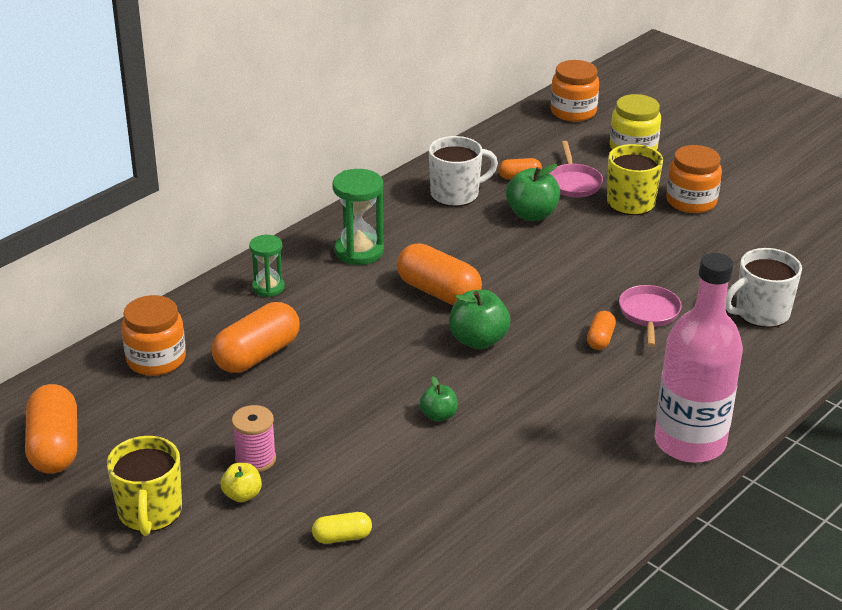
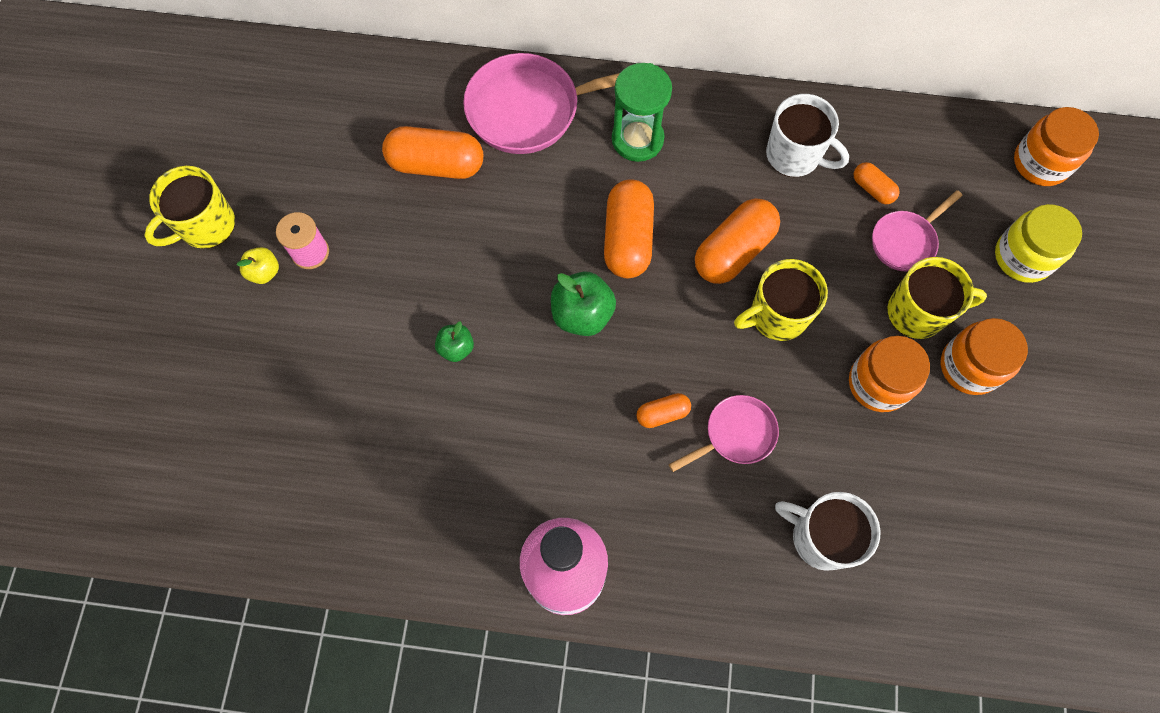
camera: 55 degrees right, 35 degrees up
(54, 447) = (235, 113): orange capsule -> orange capsule (733, 251)
(156, 359) = (379, 101): orange jar -> orange jar (878, 383)
(268, 288) = (531, 109): green hourglass -> pink pan
(342, 537) = (262, 373): yellow capsule -> none
(532, 214) = (816, 238): green apple -> none
(574, 257) = (776, 316): none -> yellow mug

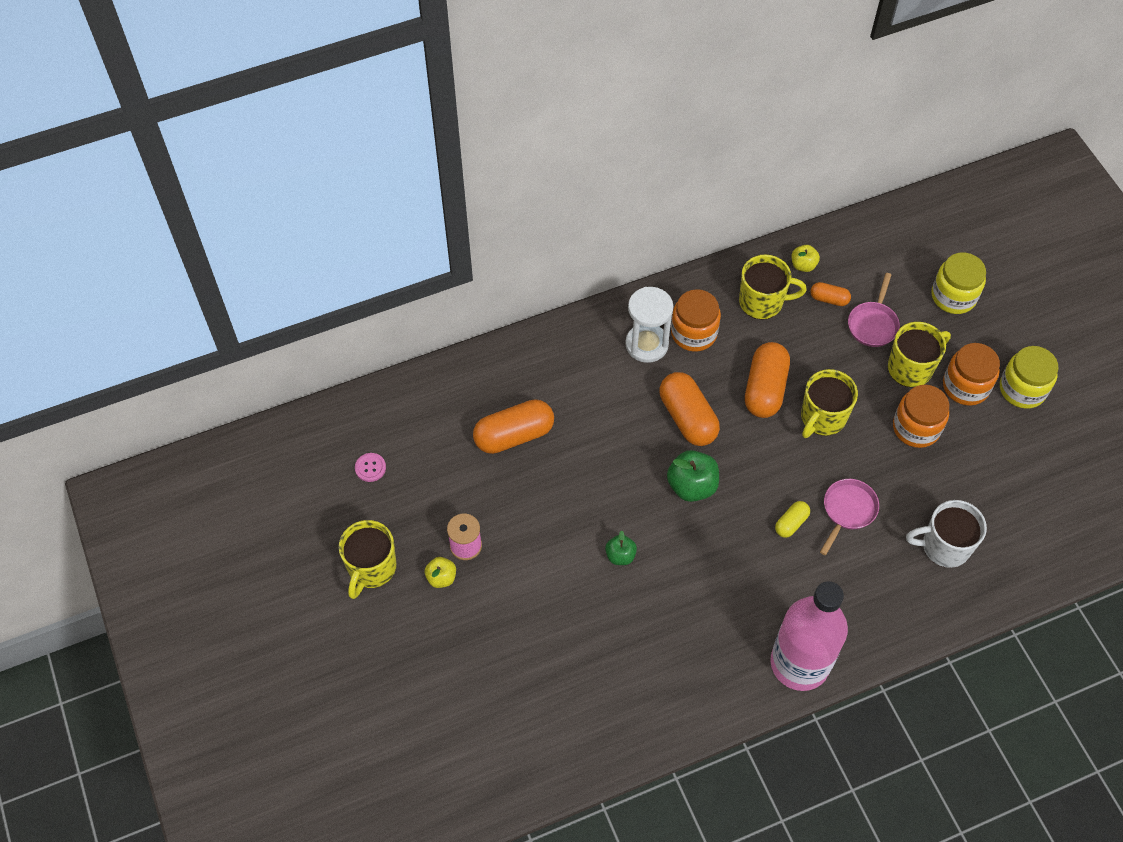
camera: 30 degrees left, 10 degrees down
(275, 125) = (370, 468): none -> pink button
(531, 109) = (555, 361): pink pan -> none
(637, 139) = (646, 344): green hourglass -> white hourglass
(662, 414) = (791, 523): orange capsule -> yellow capsule
(794, 155) = (762, 302): white mug -> yellow mug
(867, 138) = (803, 265): none -> yellow apple
(1037, 405) = (1022, 389): none -> yellow jar
(1040, 163) = (925, 227): orange jar -> orange jar (693, 333)

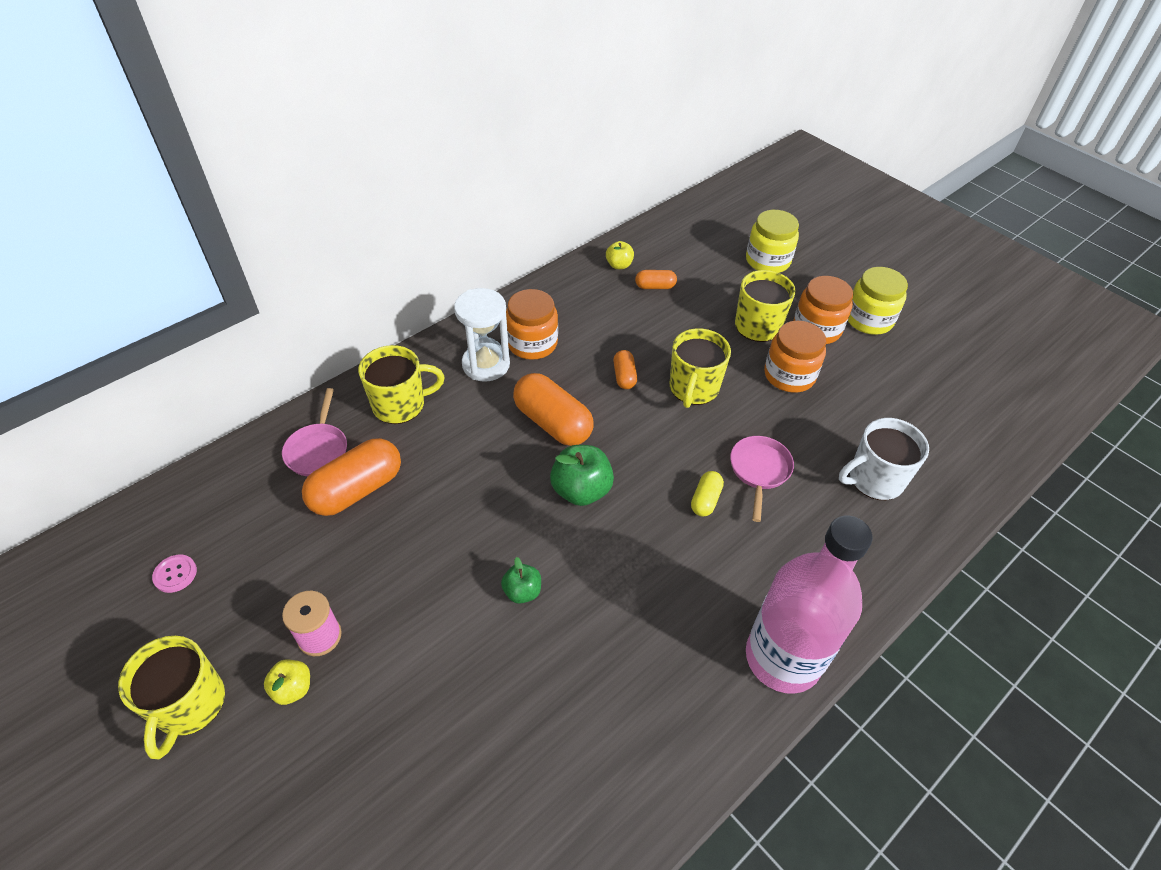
camera: 20 degrees left, 10 degrees down
(762, 302) = (592, 302): yellow mug -> yellow mug (400, 405)
(765, 389) = (624, 376): orange capsule -> orange capsule, size x0.51
(873, 324) = (705, 298): pink pan -> pink pan (318, 450)

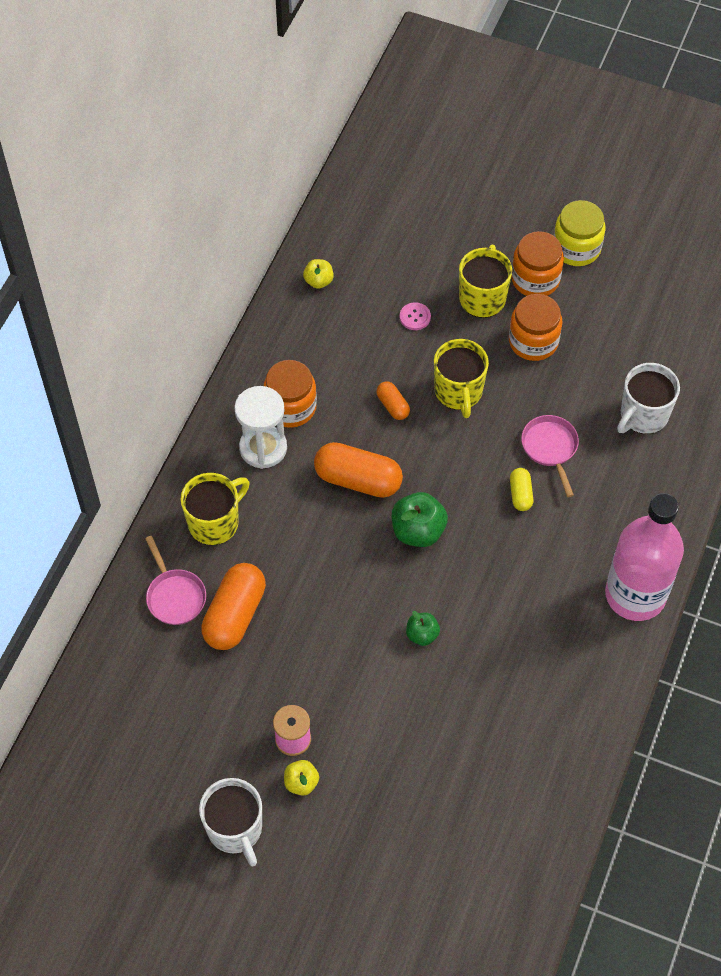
camera: 25 degrees left, 10 degrees up
(175, 574) = (142, 749): pink button -> pink button (415, 317)
(189, 705) = (235, 829): yellow mug -> white mug
(655, 286) = (366, 293): orange capsule -> none
(767, 261) = (456, 215): yellow jar -> none

